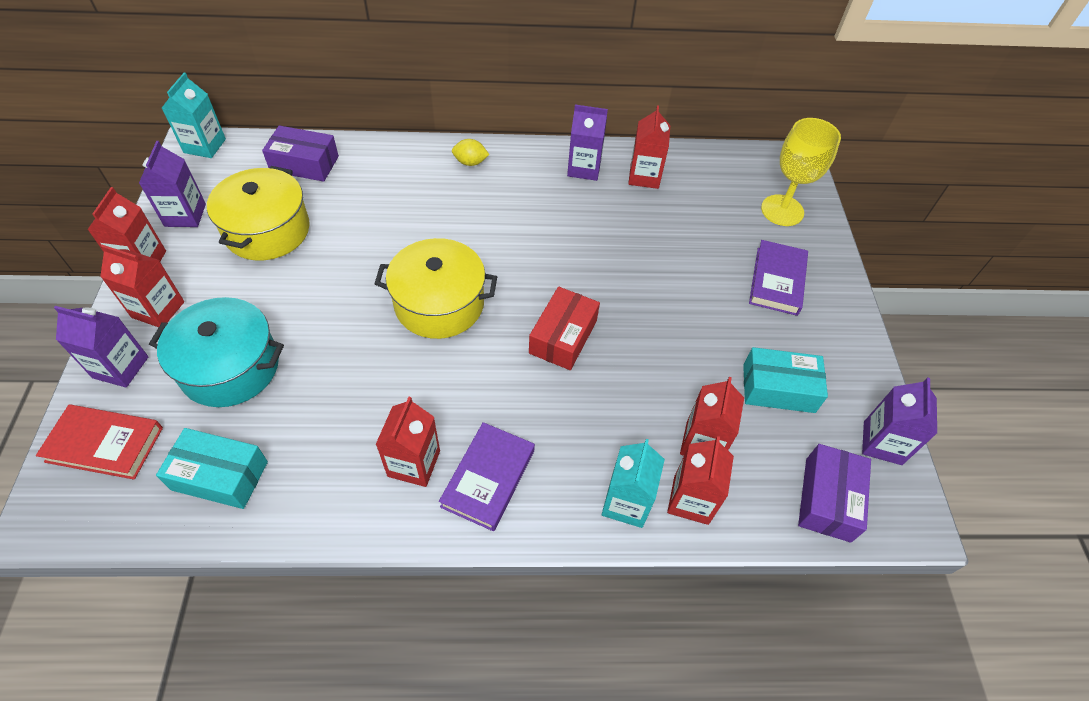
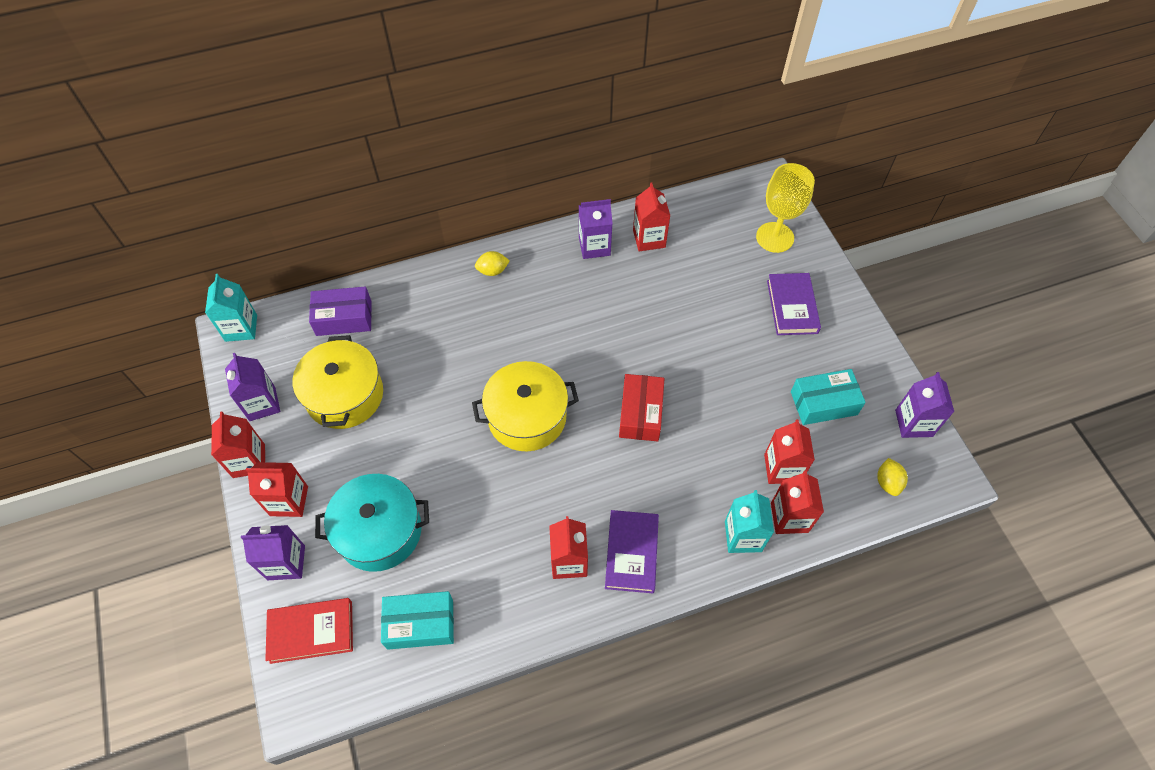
camera: 15 degrees left, 5 degrees up
(827, 499) = (887, 482): purple box -> yellow lemon

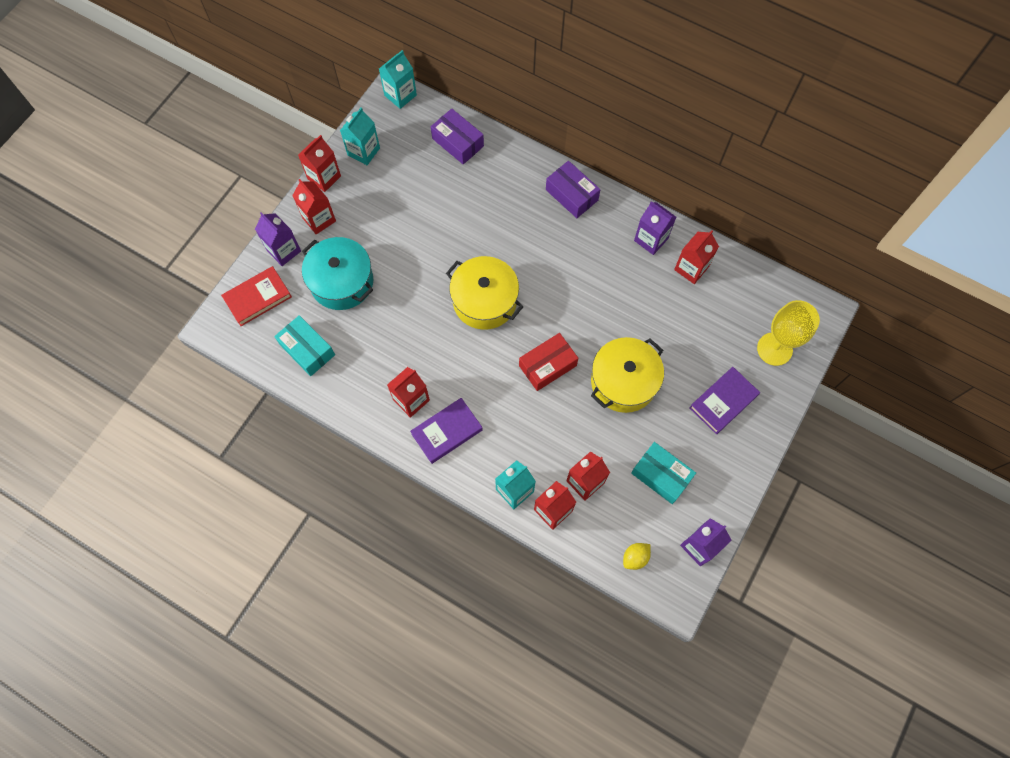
camera: 50 degrees right, 10 degrees up
(262, 404) = (363, 151): purple carton -> turquoise carton
(311, 631) = (258, 298): red book -> red book turned 75 degrees counterclockwise
(345, 395) = (408, 189): yellow pot -> yellow pot (623, 382)
(492, 271) = (571, 195): yellow lemon -> purple box

